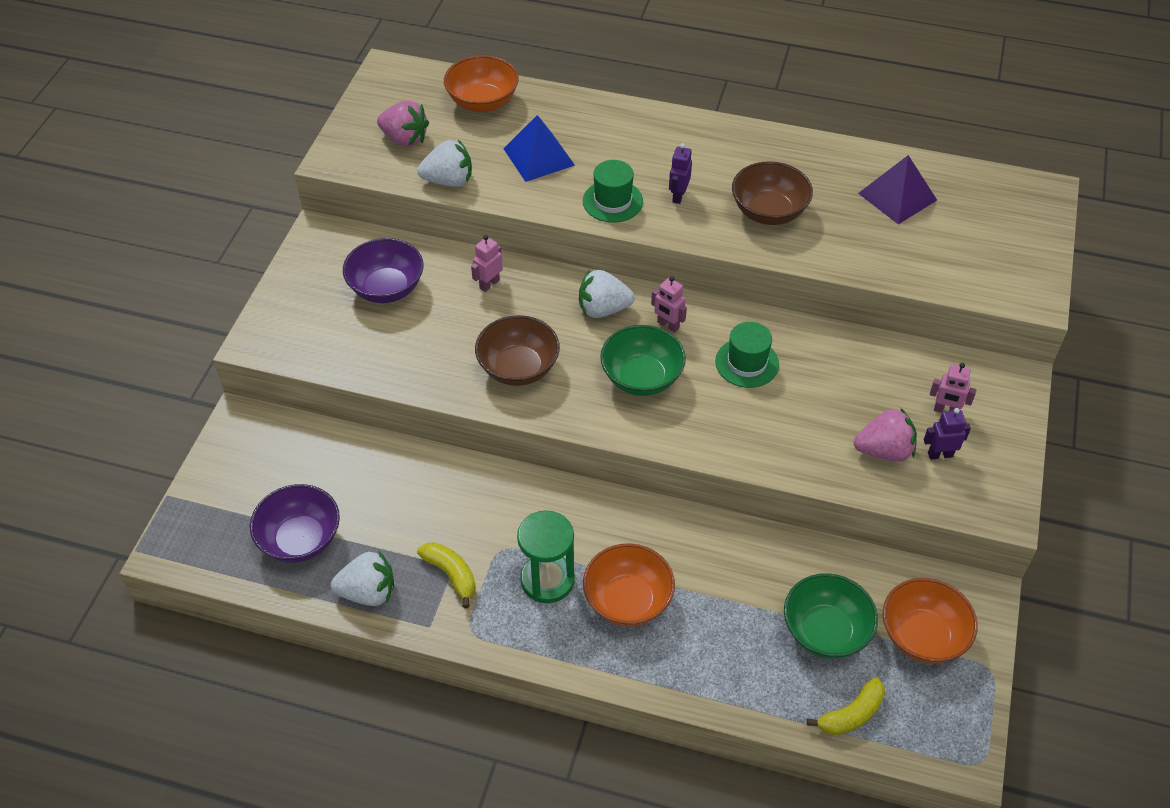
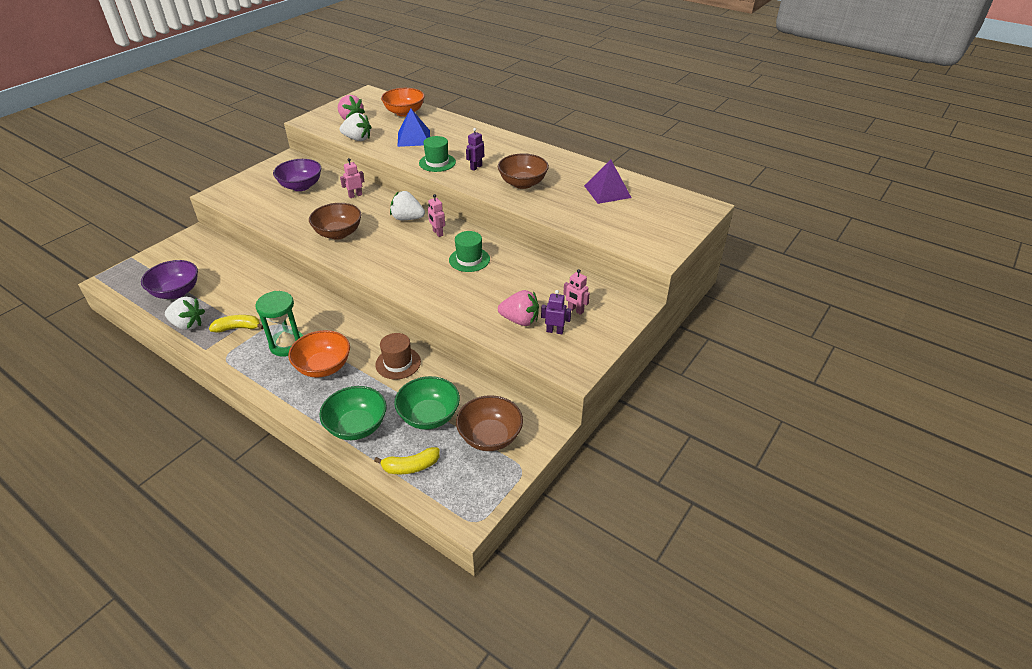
camera: 20 degrees right, 10 degrees down
(451, 574) = (238, 328): yellow banana -> yellow banana turned 75 degrees counterclockwise
(641, 378) = (402, 252): green bowl -> green bowl (357, 426)
(727, 560) = (398, 363): none -> brown hat
(922, 636) = (490, 437): orange bowl -> brown bowl

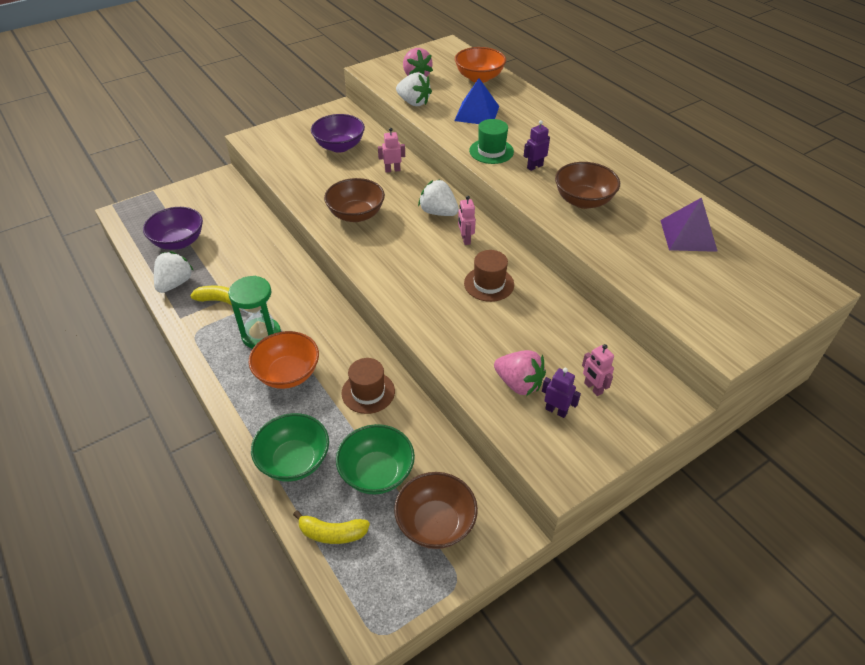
camera: 20 degrees right, 5 degrees up
(188, 324) = (175, 283): white strawberry -> white strawberry turned 105 degrees counterclockwise
(469, 259) = (489, 284): green hat -> brown hat

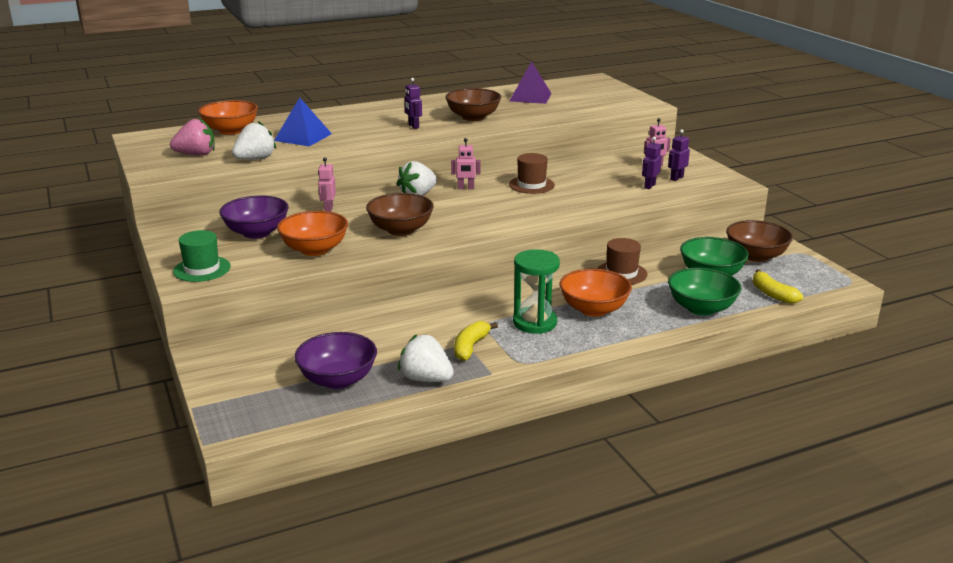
camera: 80 degrees left, 20 degrees down
(311, 178) = (314, 249): none -> orange bowl
(332, 533) = (772, 294): yellow banana -> yellow banana turned 135 degrees clockwise
(491, 151) = (377, 137): green hat -> green hat (202, 269)
(518, 383) = (649, 186): pink strawberry -> purple robot

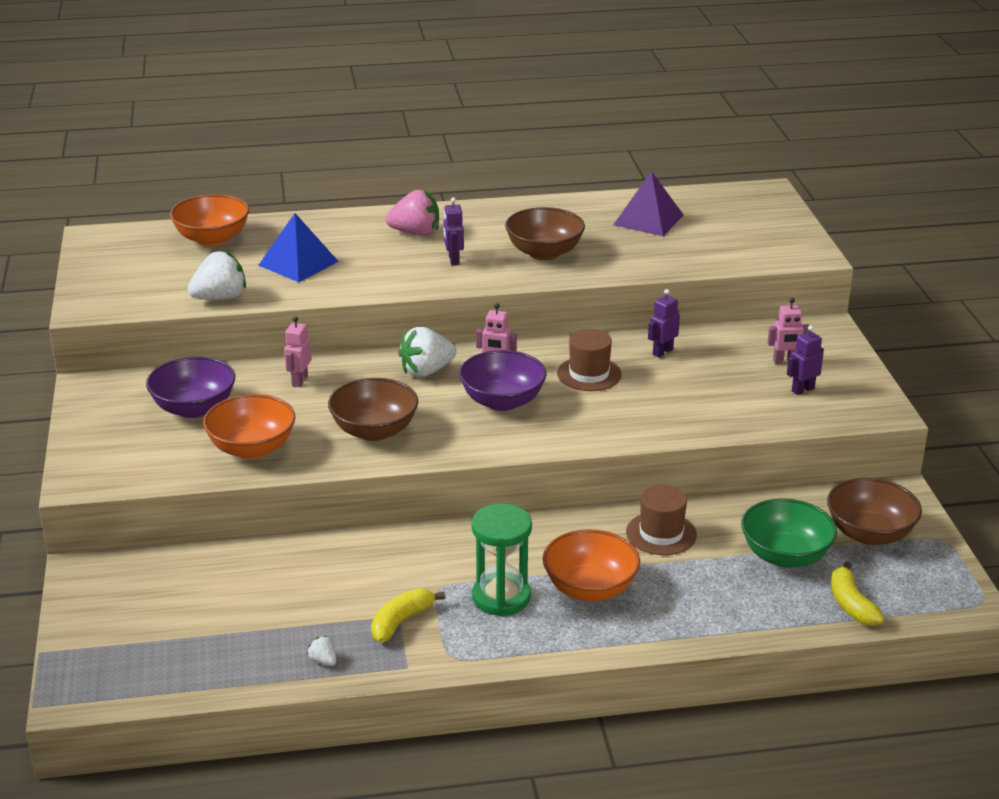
camera: 15 degrees right, 5 degrees up
(196, 154) = (151, 279): pink strawberry -> pink strawberry (415, 233)
(202, 269) = (105, 459): green hat -> none
(338, 379) = (219, 642): purple bowl -> purple bowl (502, 401)
(426, 379) = (323, 661): white strawberry -> white strawberry, size x0.45
(649, 186) = (754, 399): purple robot -> purple robot (662, 352)
(701, 308) = (736, 611): green bowl -> none

